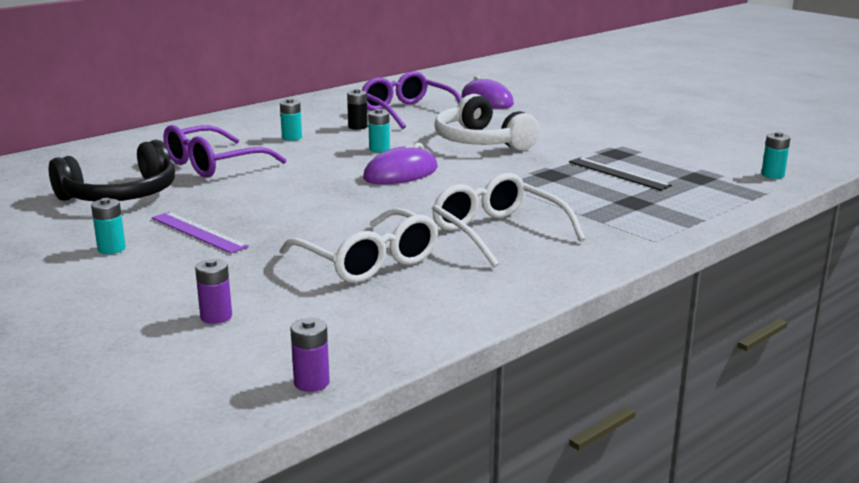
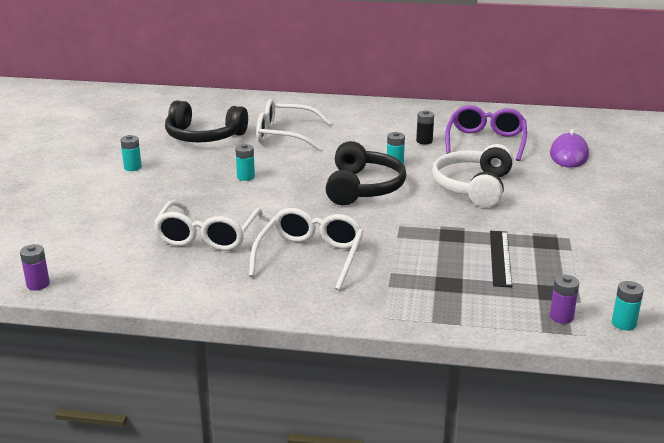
camera: 50 degrees right, 5 degrees up
(198, 232) = (183, 176): purple ruler -> none
(213, 164) = (285, 135): purple glasses -> white glasses
(216, 316) = (85, 228): purple battery -> purple battery (561, 317)
(292, 137) = (367, 133): turquoise battery -> turquoise battery (246, 177)
(401, 173) = (363, 188): purple mouse -> black headphones

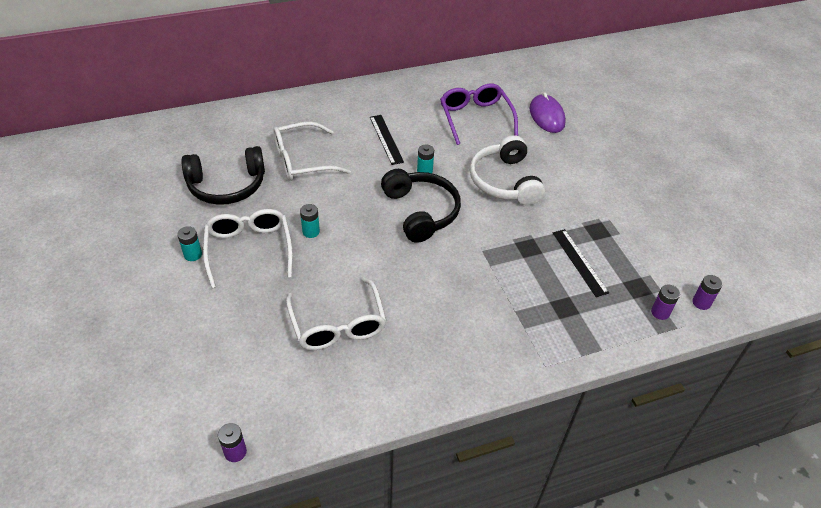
camera: 30 degrees left, 20 degrees up
(310, 256) = (442, 317): white glasses -> white glasses (249, 249)
(378, 138) = (386, 139): none -> black ruler
(424, 141) = (427, 132): black battery -> none
(623, 323) = (701, 303): turquoise battery -> purple battery

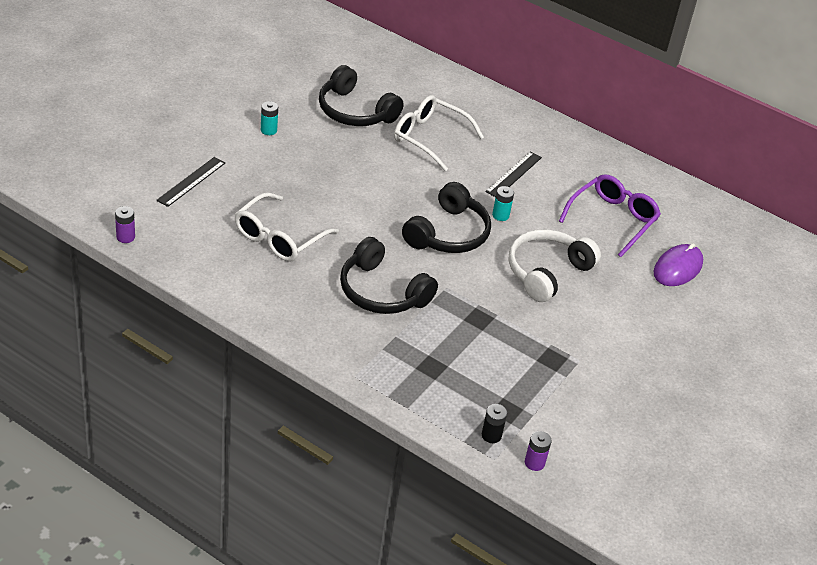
camera: 50 degrees right, 5 degrees down
(249, 249) = (303, 156): white glasses -> none
(311, 232) = (356, 180): turquoise battery -> none
(457, 290) = (382, 292): none -> black headphones
(579, 262) = (497, 359): black ruler -> black ruler (191, 181)
(660, 312) = (491, 435): purple battery -> black battery

